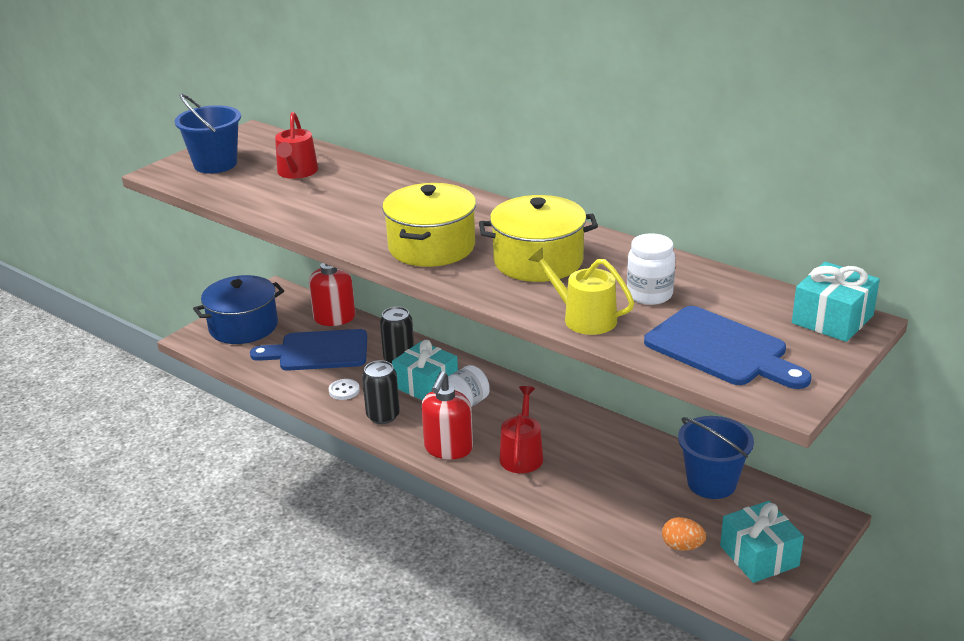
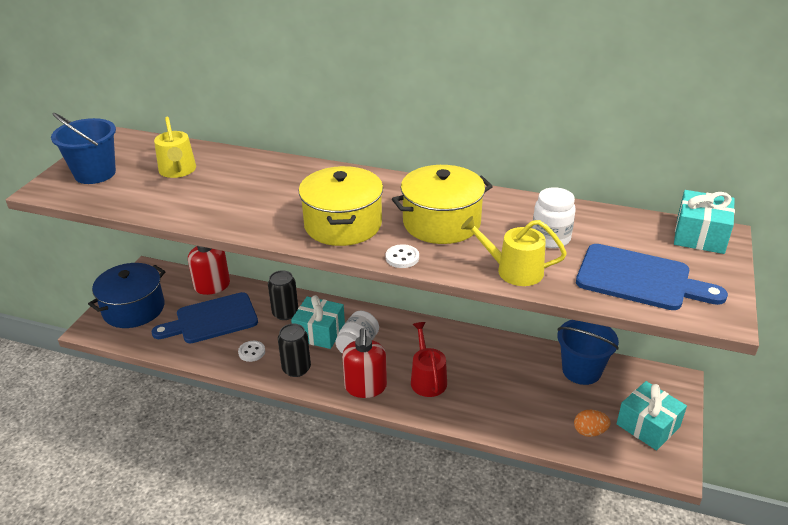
camera: 20 degrees left, 5 degrees up
(296, 172) = (178, 171): red watering can -> yellow watering can
(472, 287) = (402, 257): none -> white button

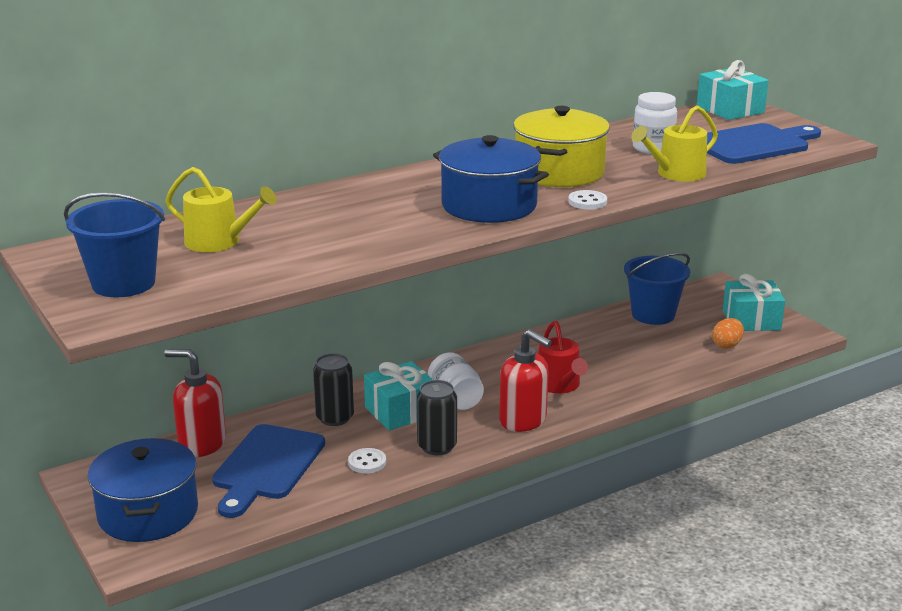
camera: 50 degrees left, 10 degrees down
(343, 224) = (489, 205): yellow pot -> blue pot
(427, 379) = (559, 385): red watering can -> red watering can turned 135 degrees counterclockwise

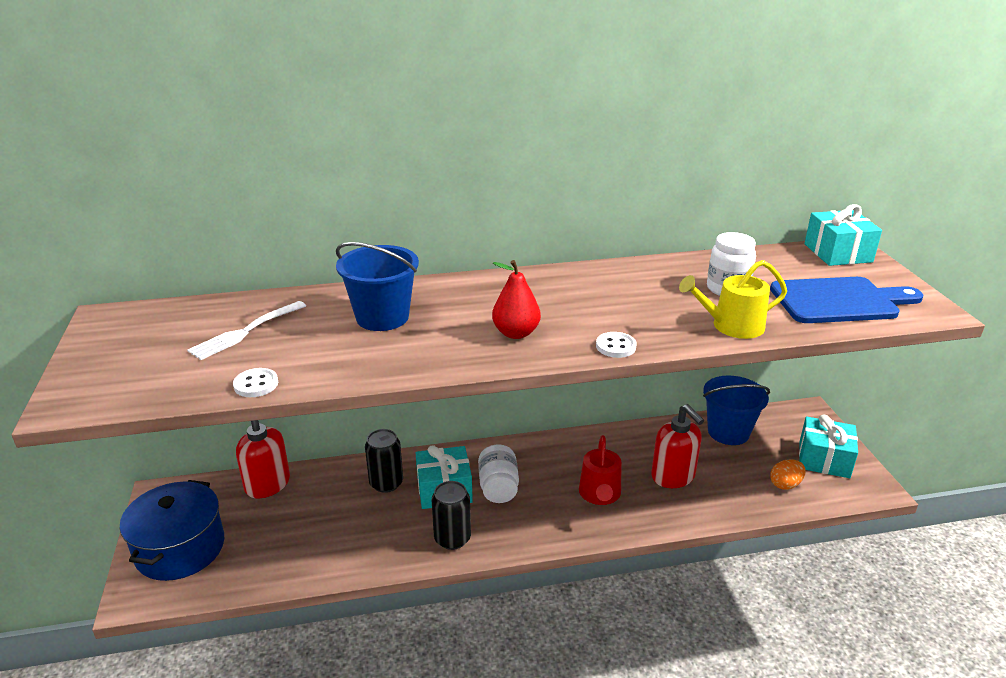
camera: 20 degrees right, 5 degrees up
(123, 283) = (127, 364): blue bucket -> blue bucket (382, 317)
(219, 242) = (246, 331): yellow watering can -> white fork
(266, 466) = (300, 522): blue cutting board -> none
(367, 462) = (383, 541): white button -> white button (256, 384)
(489, 205) = (516, 333): blue pot -> red pear
(523, 420) = (545, 528): red soap dispenser -> red soap dispenser (673, 476)
(559, 172) = (613, 303): yellow pot -> none

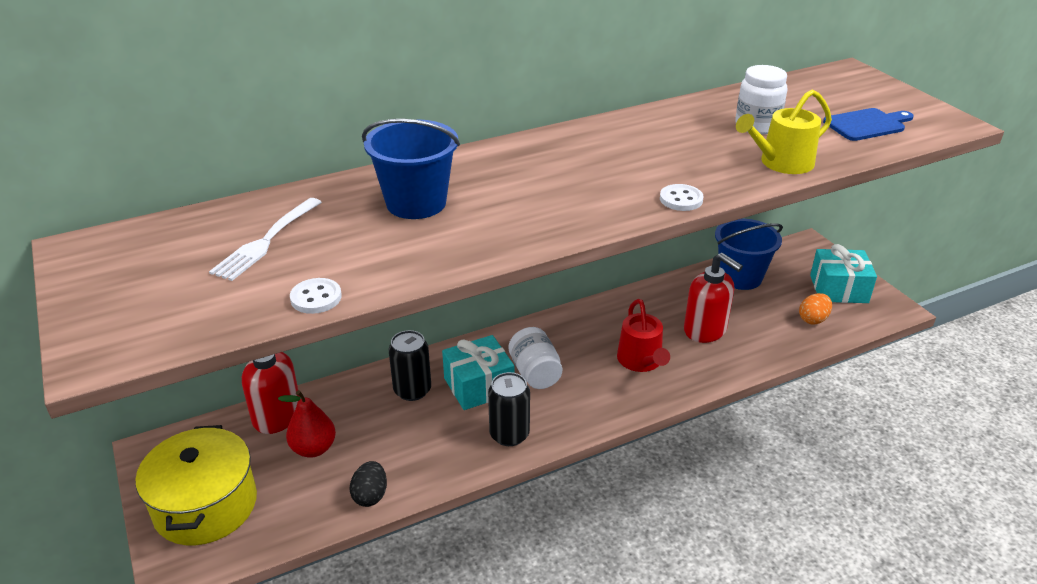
camera: 15 degrees left, 5 degrees up
(180, 548) = (205, 505): blue pot -> yellow pot
(312, 568) = (370, 495): none -> black egg
(516, 333) = (571, 200): red pear -> red pear (313, 448)
(838, 253) = (840, 77): turquoise gift -> none
(839, 301) = (867, 125): blue cutting board -> blue cutting board, size x0.62

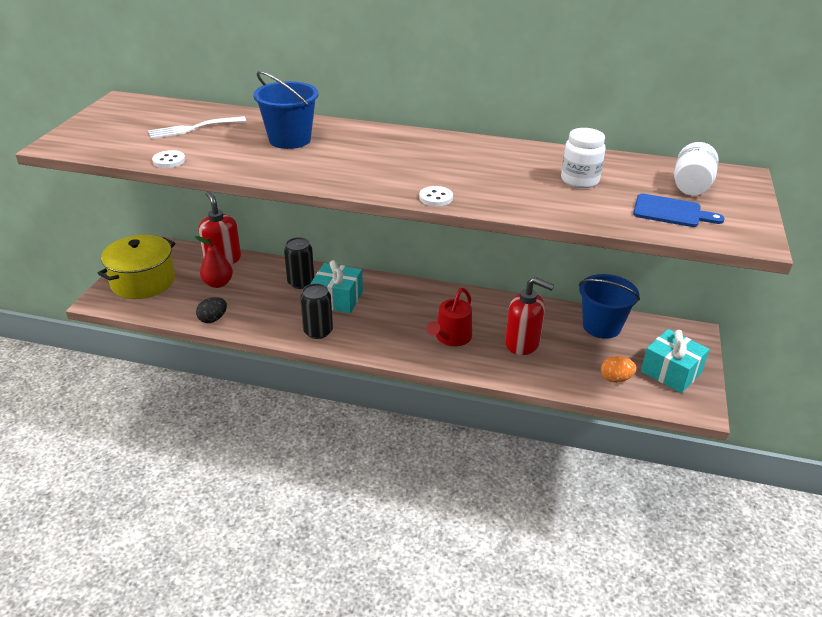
camera: 40 degrees right, 0 degrees up
(535, 373) = (378, 309): white jar -> white jar (691, 186)
(705, 330) = (522, 343): red soap dispenser -> red soap dispenser turned 60 degrees counterclockwise
(781, 163) = (548, 207): yellow watering can -> none

